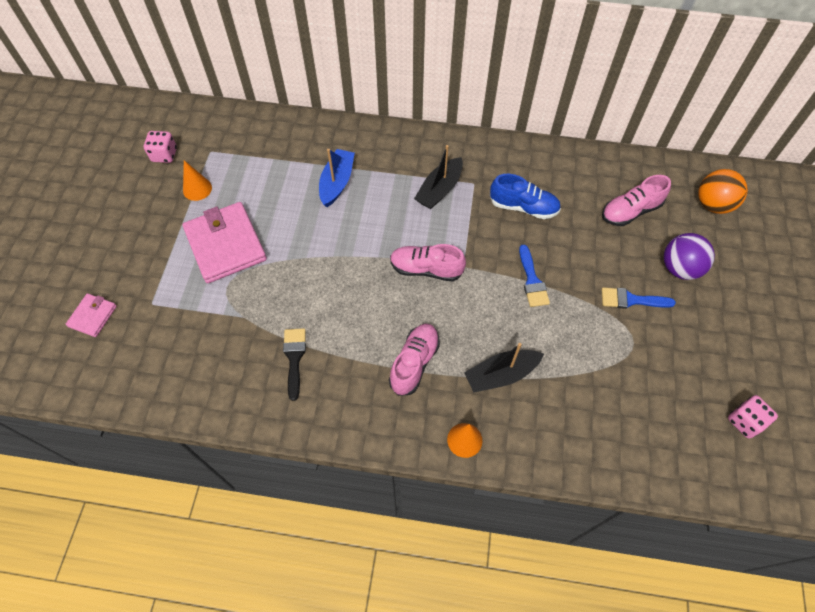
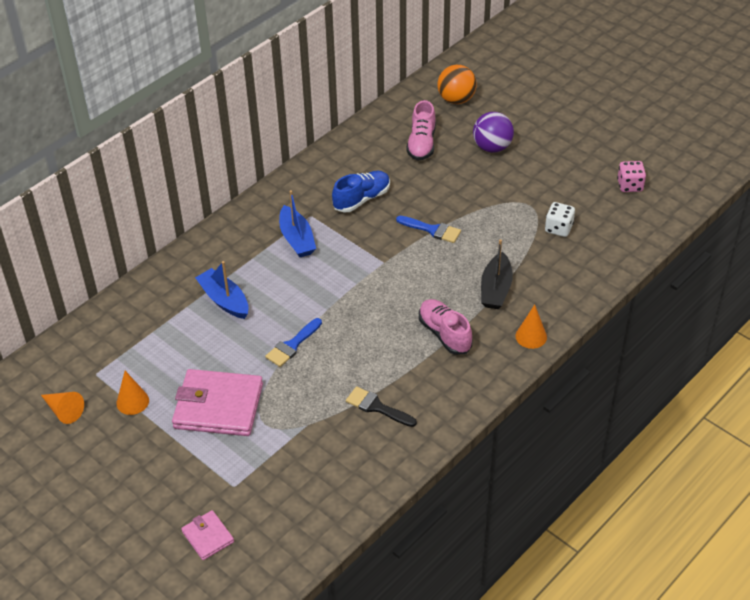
camera: 55 degrees left, 15 degrees down
(164, 155) = (64, 411): pink dice -> orange cone
(426, 269) = (366, 285): pink shoe -> none
(439, 190) = (297, 239): black boat -> blue boat
(625, 386) = (558, 228): none -> white dice
(631, 300) = (495, 186): blue brush -> blue brush (292, 345)

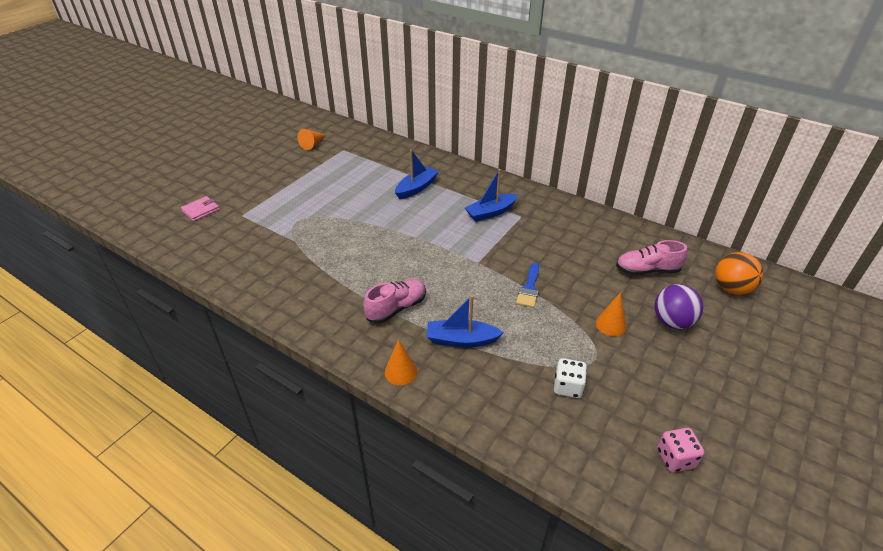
camera: 80 degrees right, 5 degrees down
(132, 401) = (319, 166): orange cone -> orange cone (610, 325)
(218, 406) = (314, 199): pink wallet -> none
(292, 345) = (375, 224): blue brush -> none
(361, 199) = (552, 241): blue shoe -> none
(377, 407) = (310, 275): black brush -> none
(496, 289) = (461, 340): black boat -> blue boat

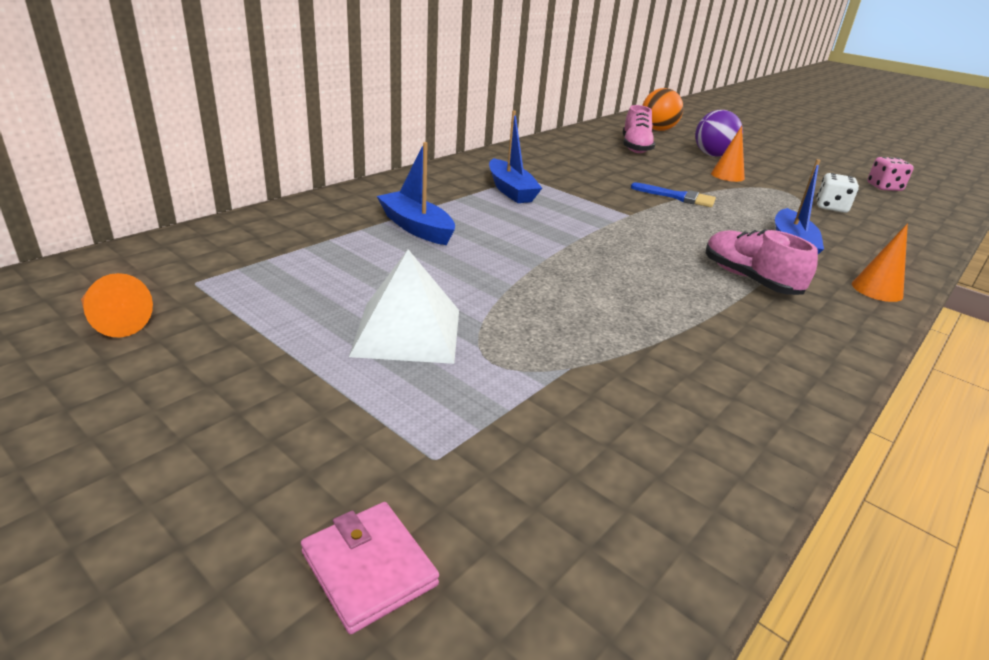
camera: 85 degrees left, 10 degrees down
(315, 200) = (407, 332): none -> white pyramid

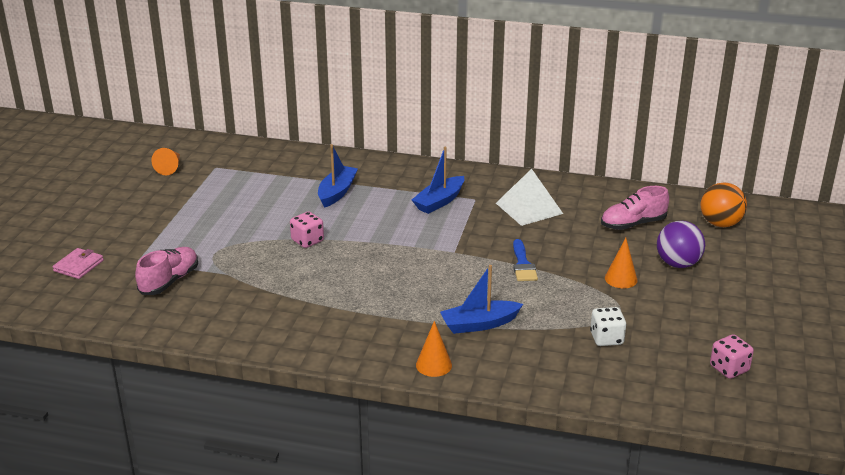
camera: 65 degrees right, 0 degrees up
(407, 332) = (220, 227): white pyramid -> white pyramid (529, 208)
(526, 279) = (307, 241): none -> pink dice
(749, 279) = (392, 312): pink shoe -> pink shoe (169, 281)

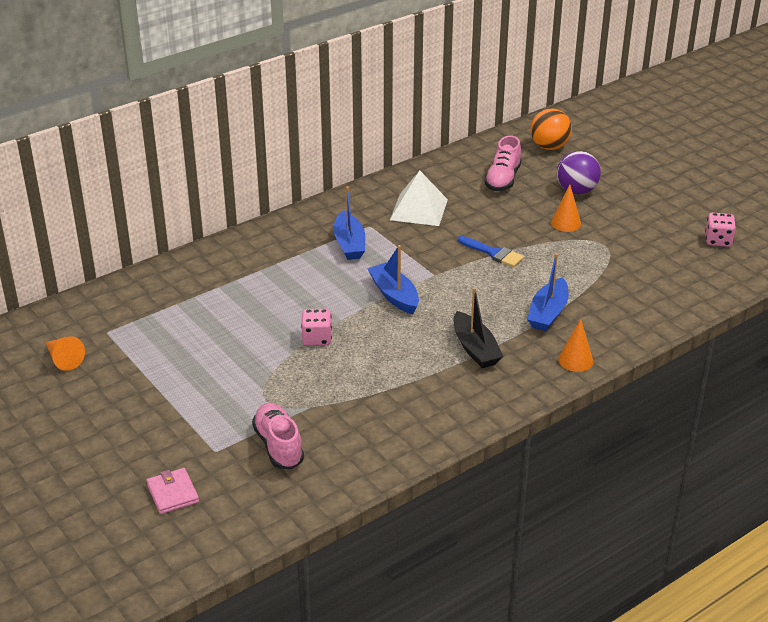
camera: 50 degrees left, 5 degrees up
(337, 192) = (258, 286): blue boat -> blue boat (394, 295)
(384, 311) = (475, 349): none -> black boat
(606, 338) = (630, 268): white dice -> none

